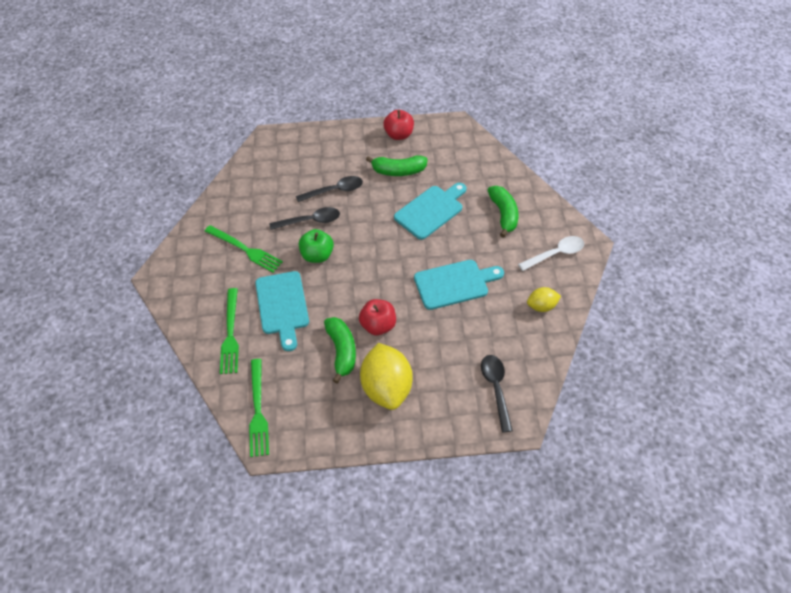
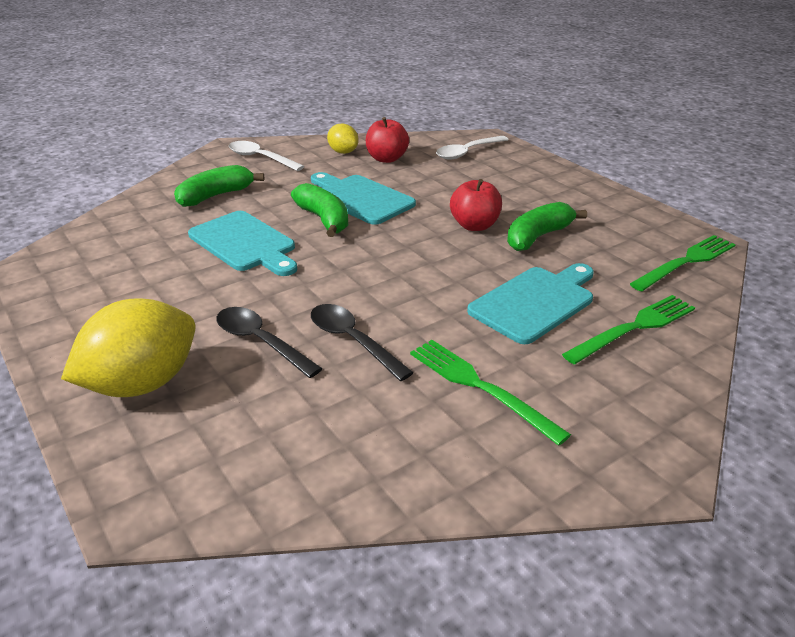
camera: 120 degrees left, 20 degrees down
(245, 249) = (481, 387): green fork -> green fork turned 45 degrees counterclockwise
(317, 255) = (416, 307): green apple -> none
(386, 387) = (542, 199): yellow lemon -> yellow lemon (142, 384)
(398, 135) = (66, 322): red apple -> red apple (386, 159)
(398, 171) = (170, 293): green banana -> green banana (324, 219)
(431, 210) = (245, 243): turquoise cutting board -> turquoise cutting board turned 150 degrees counterclockwise
(496, 389) = (467, 152): black spoon -> white spoon

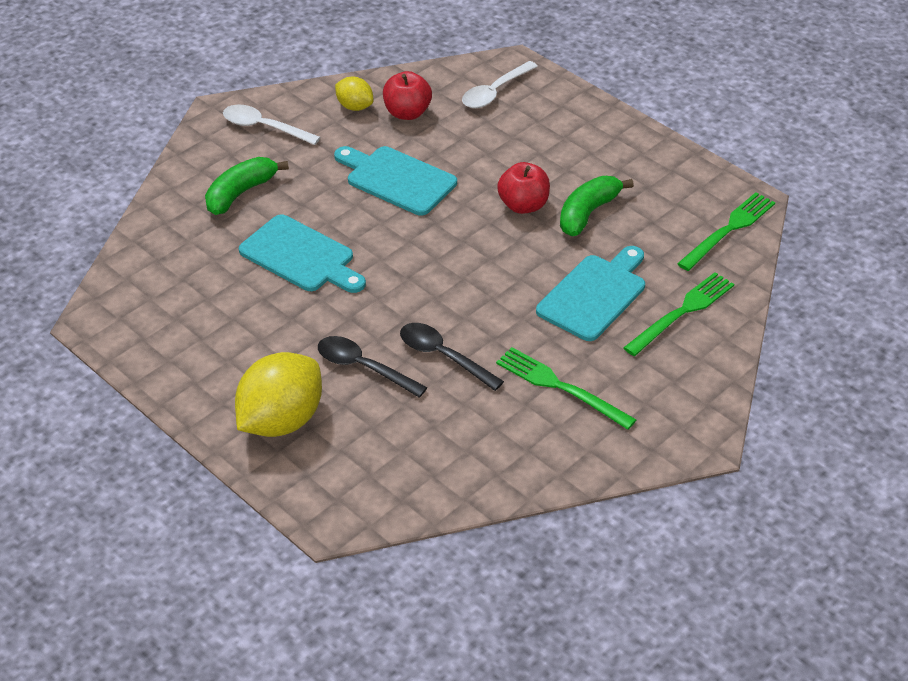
camera: 10 degrees left, 10 degrees up
(324, 219) = (368, 214): green banana -> none

